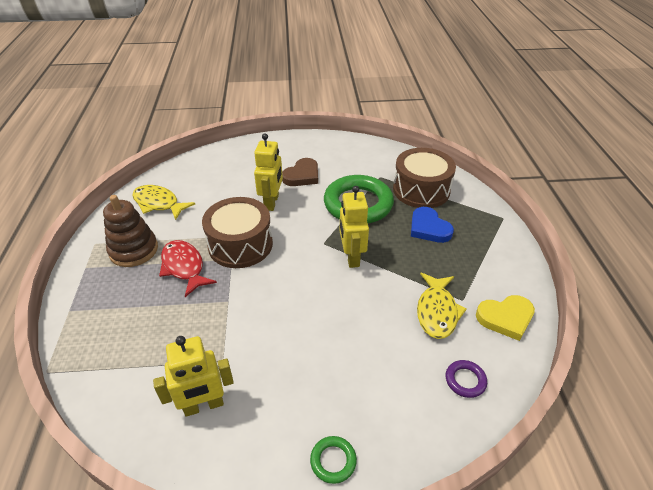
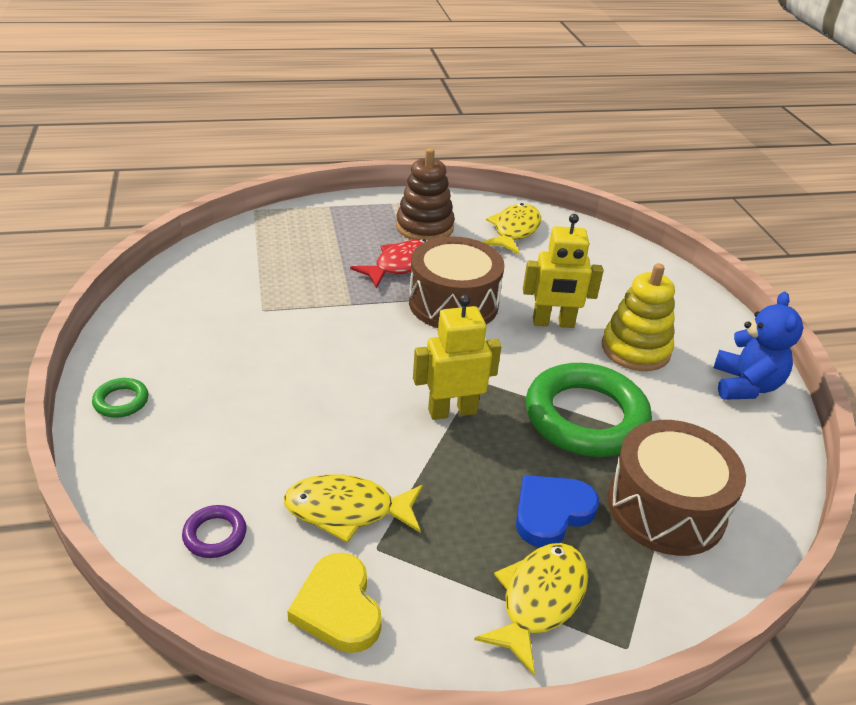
camera: 80 degrees right, 5 degrees down
(204, 405) = (205, 304): yellow robot -> none
(302, 175) = (635, 349): brown heart -> yellow stacking toy
(335, 147) = (745, 385): none -> blue teddy bear
(484, 241) = (539, 600): none -> yellow fish

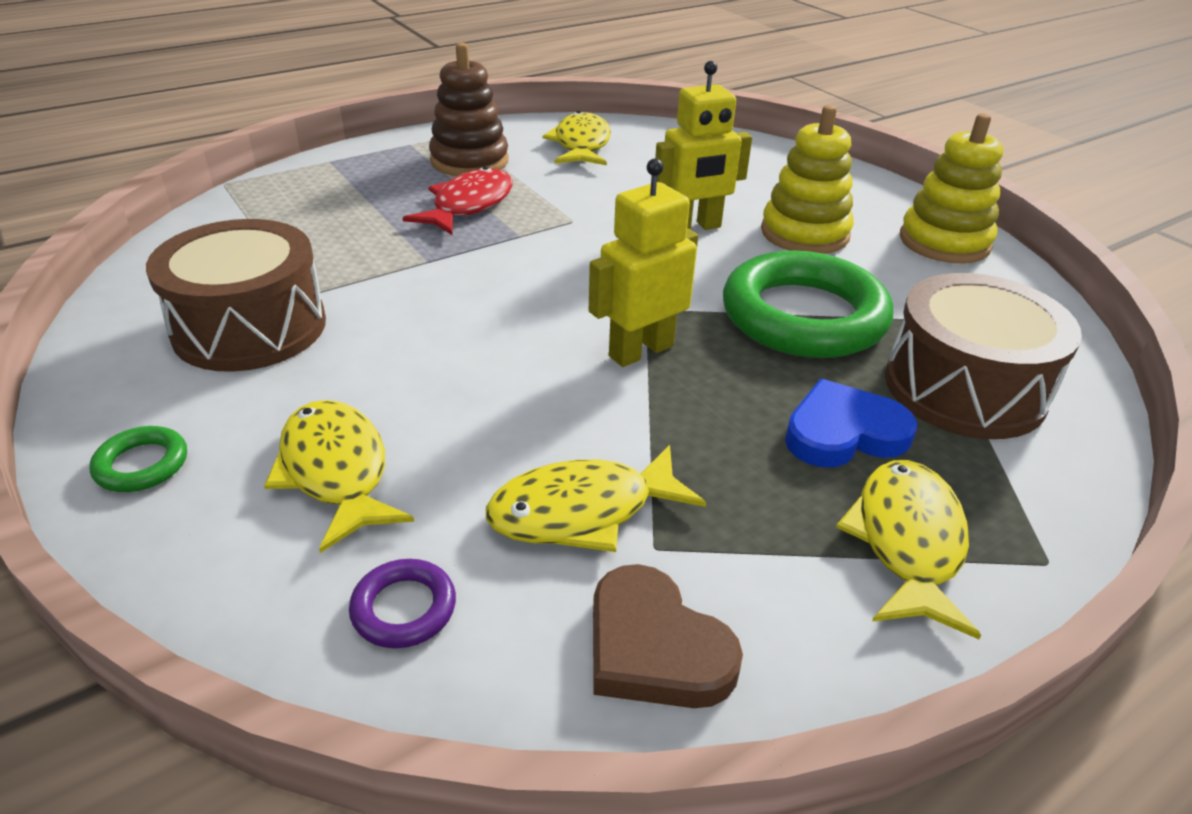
camera: 20 degrees left, 0 degrees up
(221, 439) = (336, 472): none -> yellow fish
(338, 607) = (654, 647): yellow heart -> brown heart
(453, 303) = (560, 232): brown drum -> brown drum (250, 327)
(551, 512) = (844, 432): blue heart -> blue heart turned 45 degrees clockwise
(745, 385) = (944, 242): blue teddy bear -> yellow stacking toy

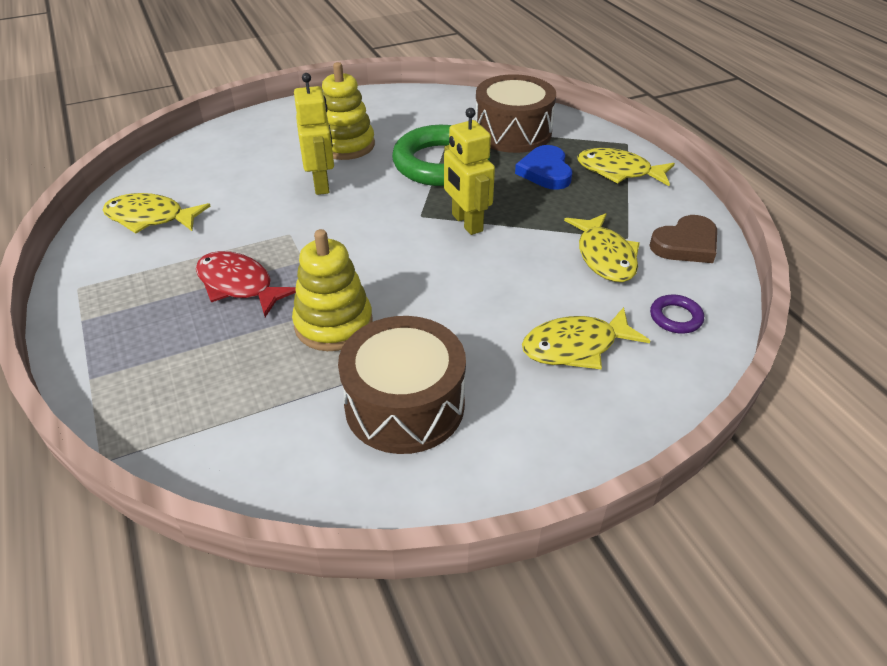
camera: 80 degrees left, 5 degrees up
(142, 465) = (569, 441): green ring -> none
(469, 161) = (147, 282): brown stacking toy -> none
(944, 242) = (373, 104): yellow stacking toy -> yellow stacking toy (333, 324)

